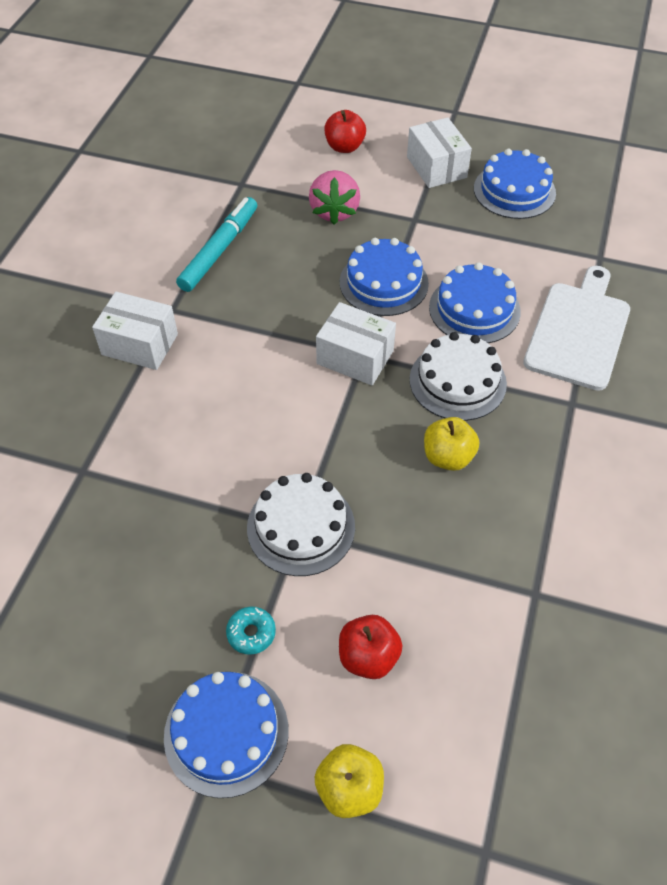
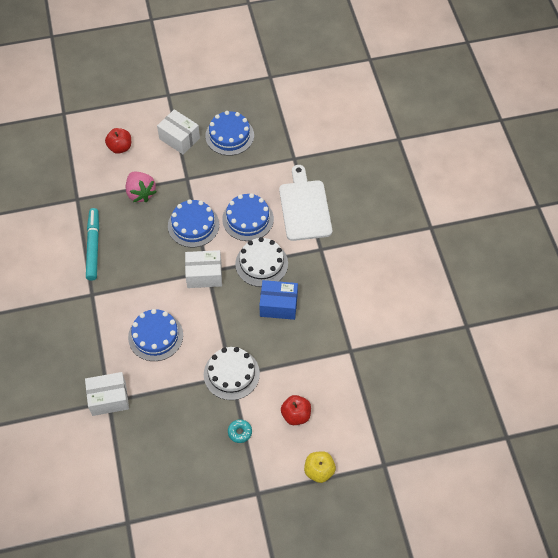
camera: 30 degrees left, 5 degrees up
(140, 344) = (89, 322): white box -> white box (109, 398)
(226, 733) = (256, 478): blue cake -> blue cake (155, 336)
(448, 457) = (278, 305): yellow apple -> blue box

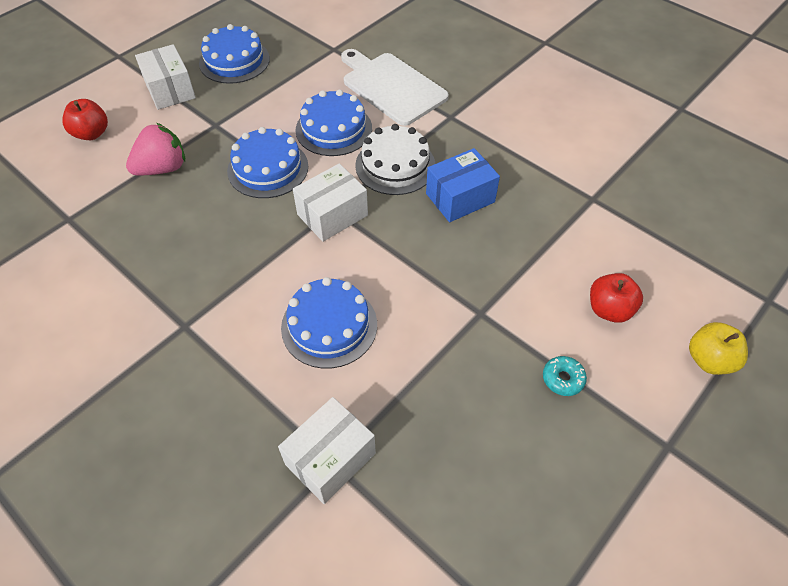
camera: 35 degrees left, 5 degrees down
(93, 247) = (139, 264): turquoise marker -> none
(140, 193) = (163, 168): pink strawberry -> pink strawberry turned 60 degrees counterclockwise
(179, 138) = (170, 90): white box -> white box turned 60 degrees clockwise
(231, 374) = (479, 310): white cake -> none

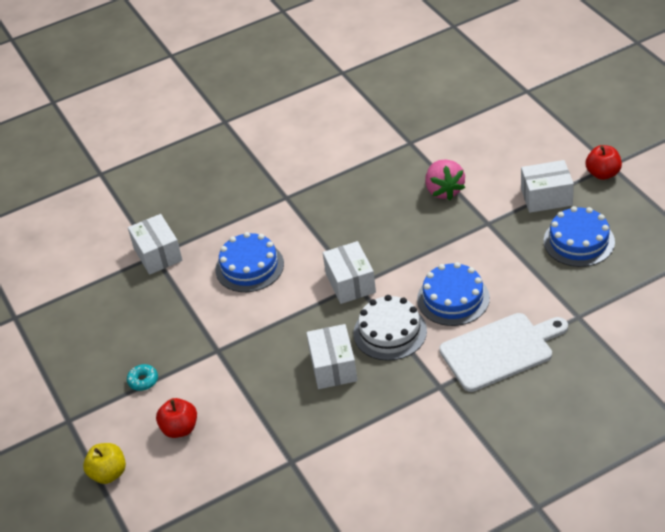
camera: 115 degrees right, 10 degrees down
(92, 133) = (503, 151): red apple -> red apple (603, 174)
(268, 168) = (419, 251): blue cake -> none
(460, 198) = (333, 367): blue box -> white box

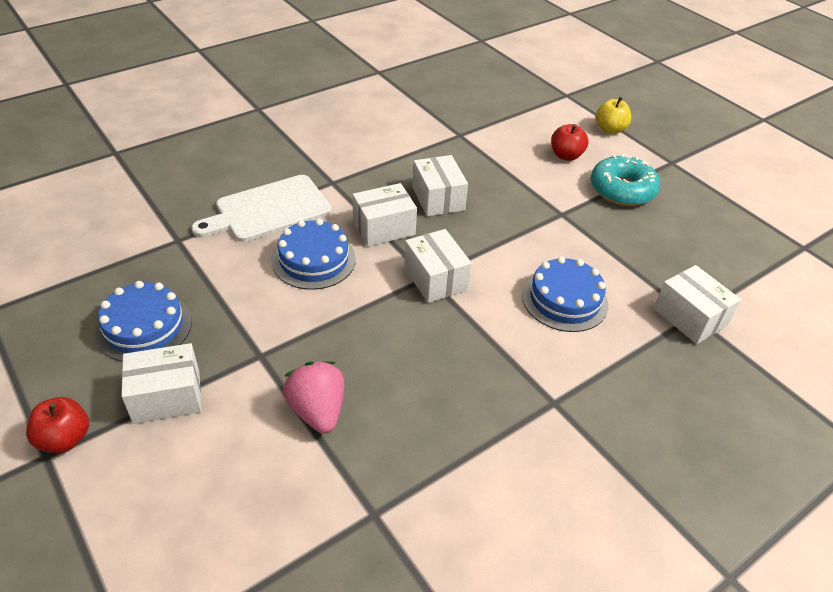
camera: 165 degrees right, 0 degrees up
(143, 381) = (622, 190): turquoise donut -> turquoise donut, size x2.20
(390, 332) = (384, 228): white cake -> white box

